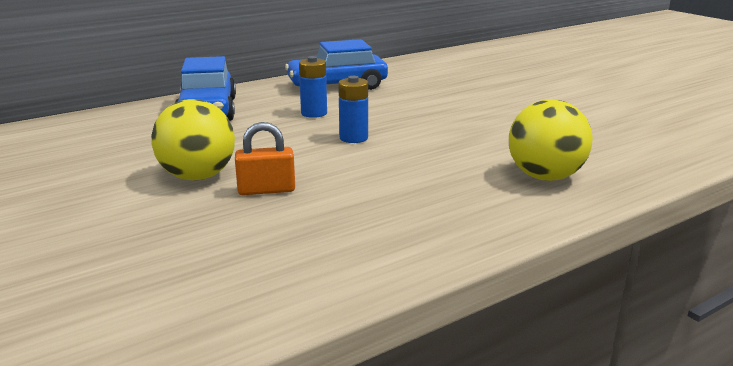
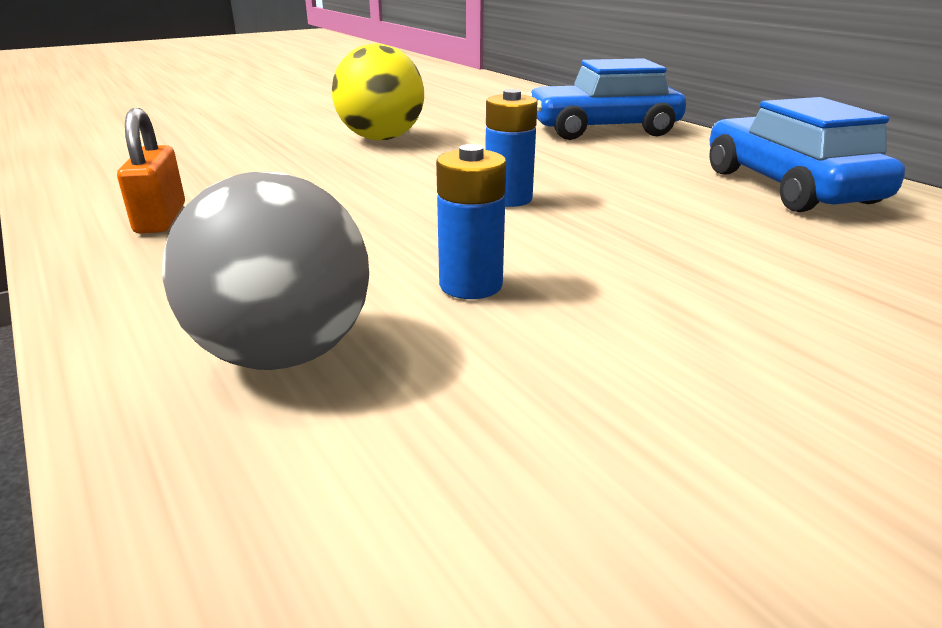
camera: 90 degrees right, 5 degrees up
(266, 190) = (330, 163): orange padlock -> orange padlock (160, 218)
(314, 113) = (618, 175): blue battery -> blue battery (471, 285)
(545, 177) = (284, 353): yellow ball -> grey ball

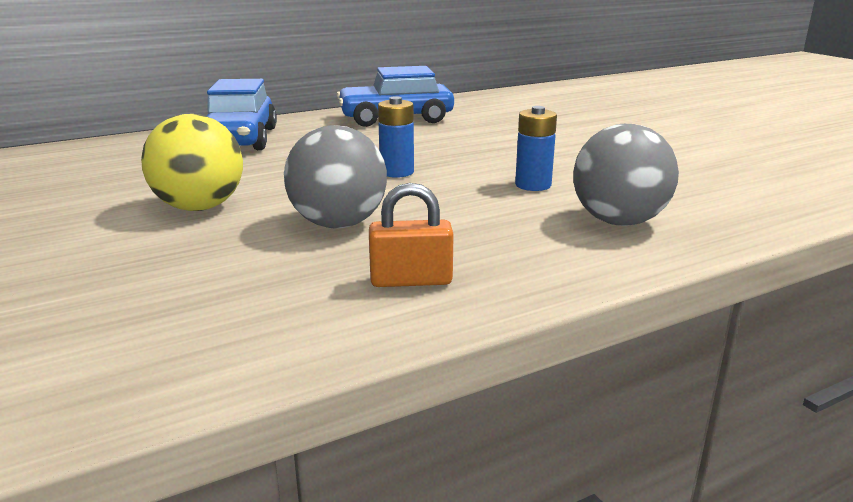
camera: 85 degrees left, 5 degrees down
(326, 184) = (338, 224): none -> grey ball

